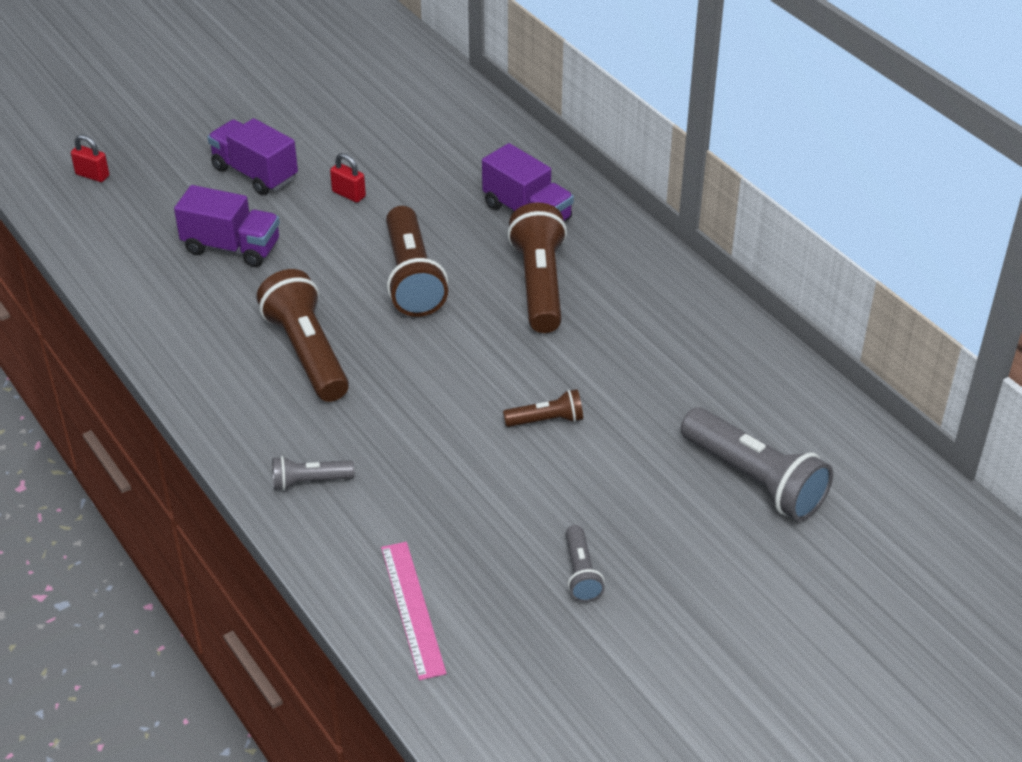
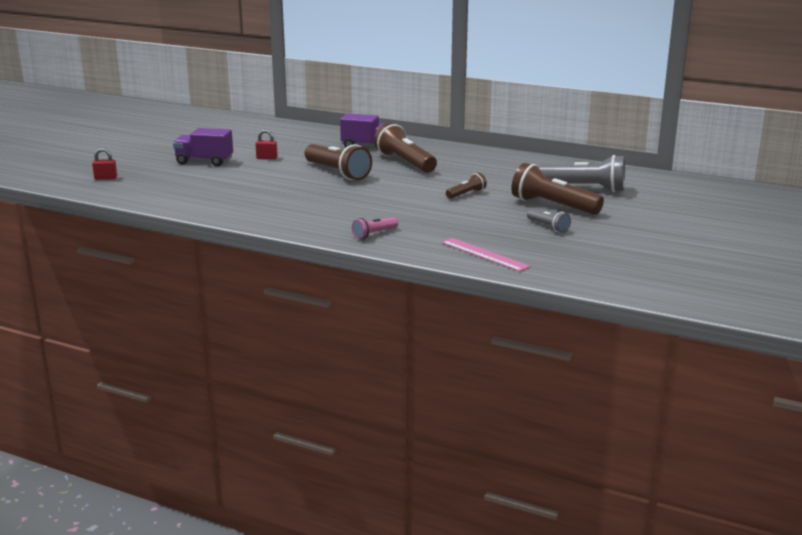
camera: 30 degrees left, 20 degrees down
(232, 247) = (224, 183): purple truck -> none
(307, 352) = (314, 202): brown flashlight -> brown flashlight (552, 206)
(309, 482) = (374, 234): grey flashlight -> pink flashlight

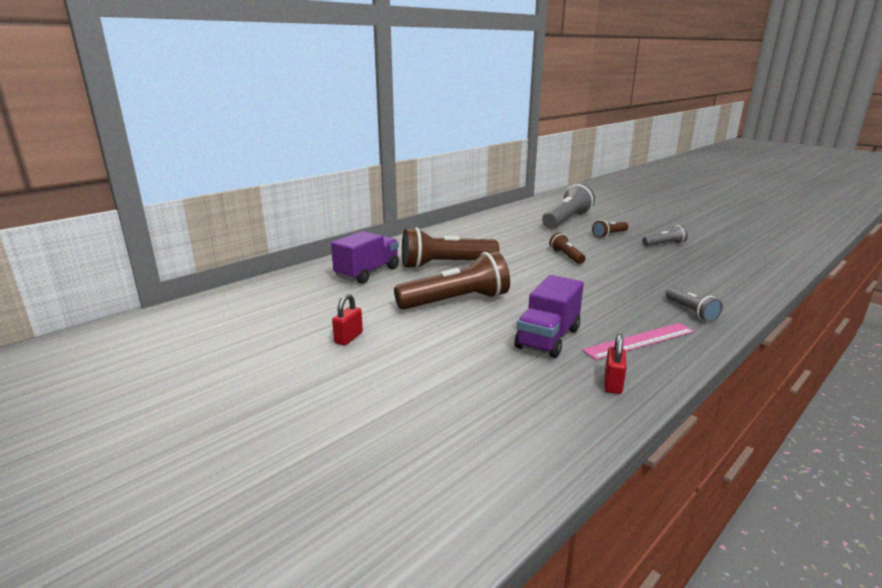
camera: 70 degrees left, 0 degrees up
(105, 178) = (306, 549): red padlock -> red padlock (613, 384)
(204, 161) = (311, 394): purple truck -> purple truck (548, 338)
(374, 234) = (691, 312): pink flashlight -> grey flashlight
(484, 254) = (742, 274): pink ruler -> pink ruler (639, 341)
(552, 206) = (609, 235): brown flashlight -> brown flashlight, size x0.51

